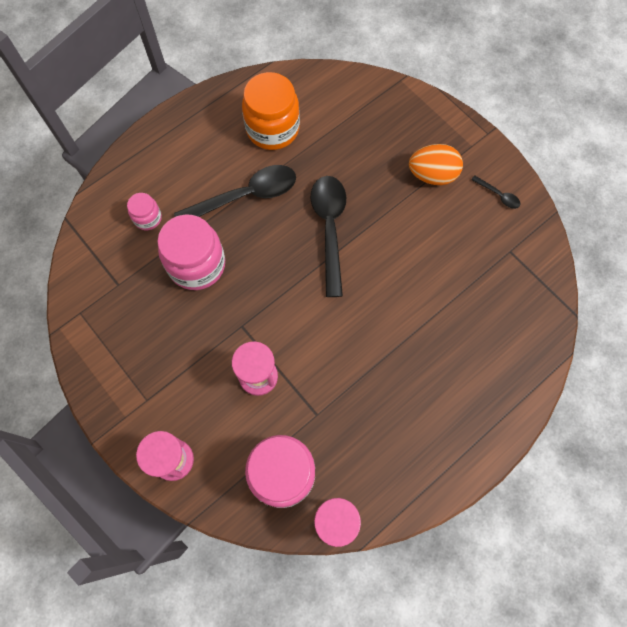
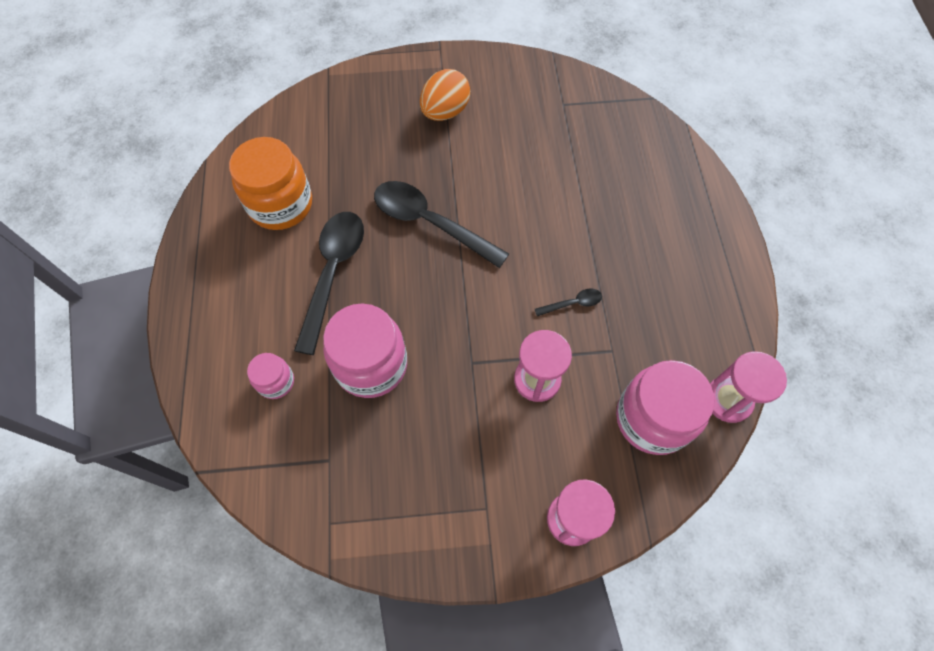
camera: 55 degrees left, 5 degrees down
(498, 195) = (505, 79): black spoon -> black spoon (573, 303)

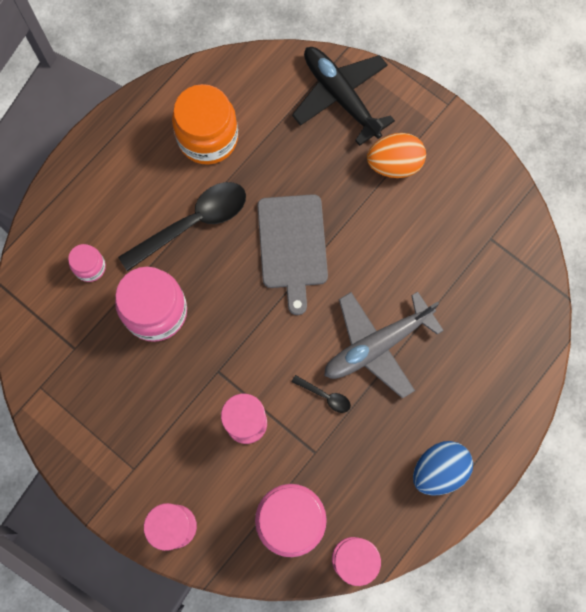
camera: 45 degrees right, 10 degrees up
(358, 100) = (341, 97): none -> black plane
(430, 223) = (292, 245): black spoon -> grey cutting board
(569, 235) = (377, 345): none -> grey plane
(708, 278) = (439, 470): none -> blue egg

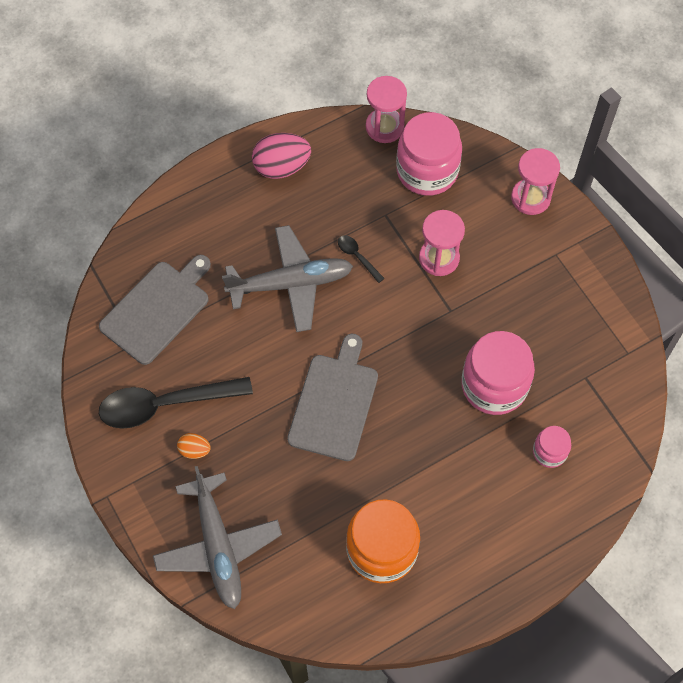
camera: 160 degrees left, 10 degrees down
(193, 223) = (428, 461): black spoon -> black spoon (165, 404)
(341, 97) = (218, 546): black plane -> grey plane
(394, 164) = (194, 450): orange egg -> orange egg, size x0.52
(439, 470) = (281, 167): blue egg -> pink egg
(486, 276) = (157, 309): none -> grey cutting board

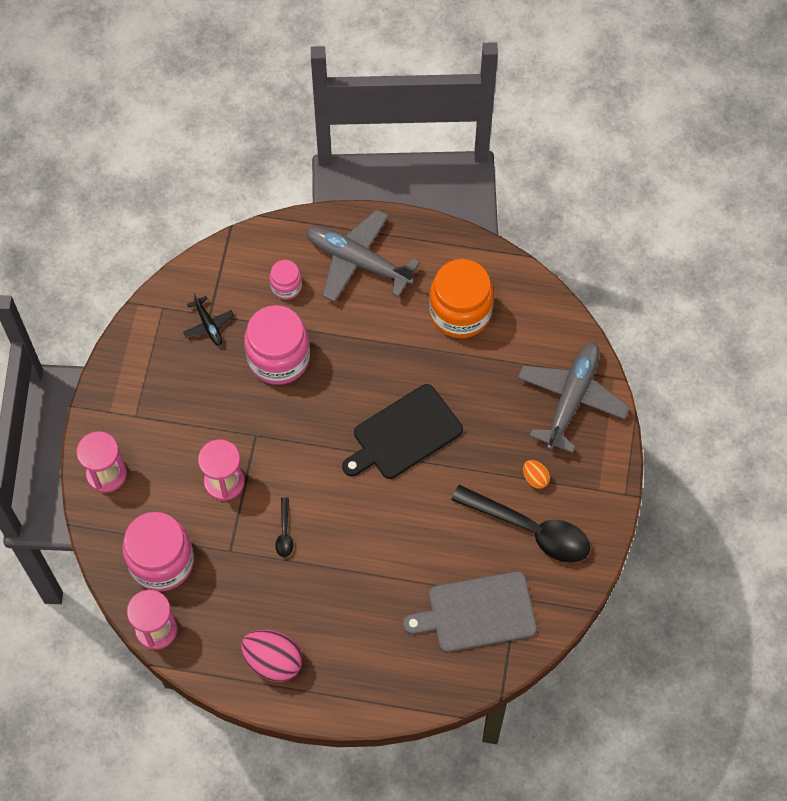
camera: 140 degrees left, 0 degrees up
(290, 283) = (355, 552): grey plane -> grey plane (358, 261)
(334, 403) = (404, 434): grey cutting board -> black cutting board
(577, 368) = (208, 325): none -> black plane

